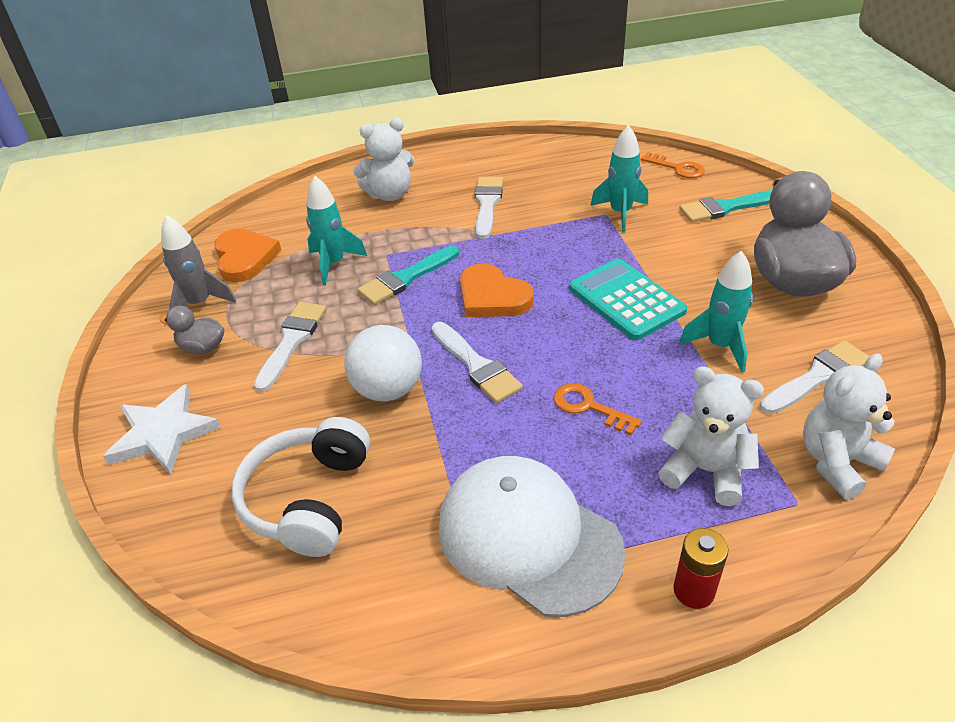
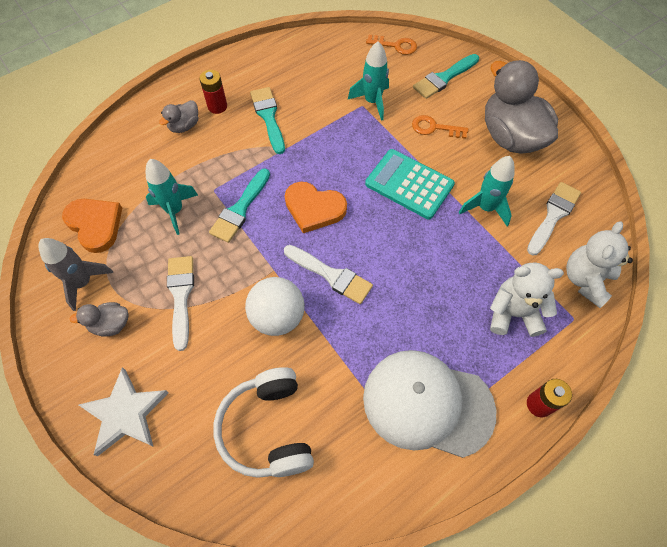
camera: 25 degrees left, 20 degrees up
(389, 194) = (184, 126): white teddy bear -> grey duck
(435, 185) = (217, 106): none -> red battery
(487, 204) = (268, 117): white brush -> turquoise brush
(588, 407) = (422, 286): orange key -> orange key (434, 128)

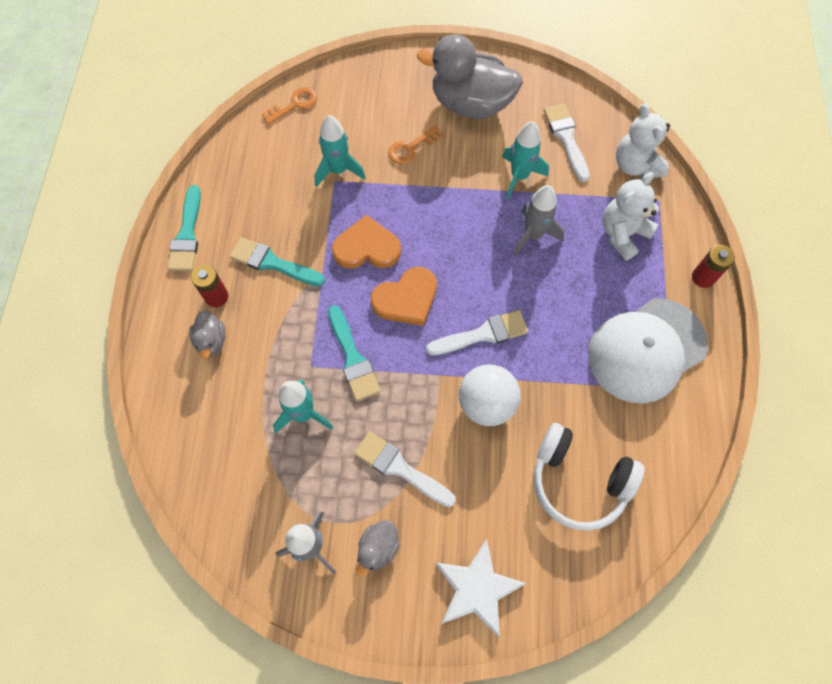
camera: 50 degrees left, 5 degrees up
(95, 225) = (254, 496): orange heart -> orange heart (367, 247)
(409, 184) = (448, 210): turquoise calculator -> none
(444, 78) = (367, 99): turquoise brush -> turquoise brush (187, 234)
(446, 251) = (533, 235): none -> grey rocket

